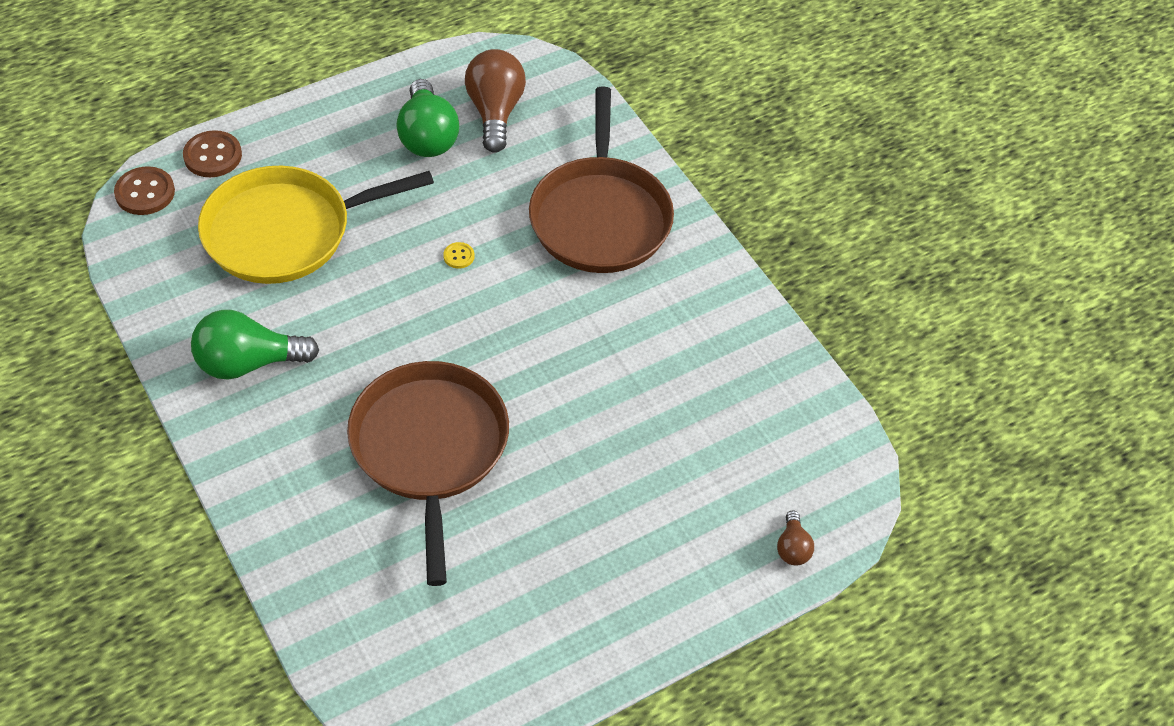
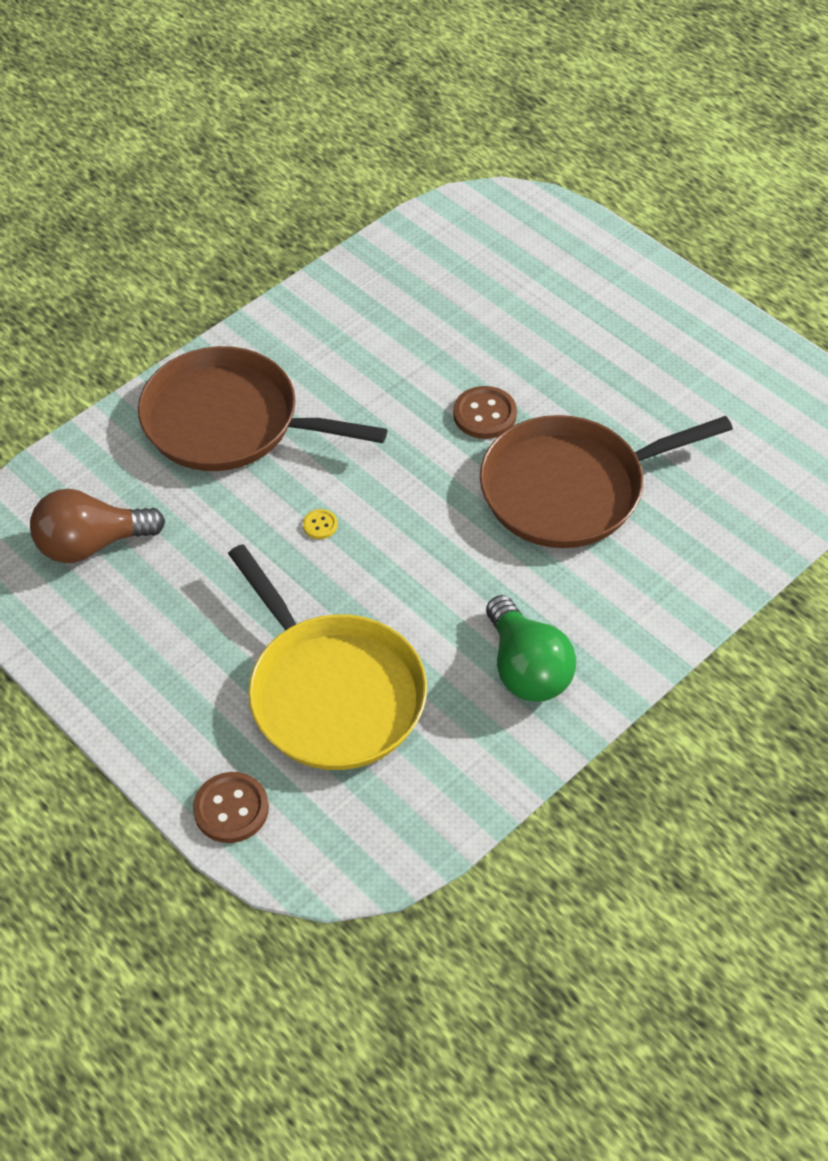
camera: 100 degrees left, 0 degrees up
(145, 193) = (312, 862): brown button -> brown button (485, 414)
(427, 136) = (146, 598): green light bulb -> none
(600, 216) = (229, 421): brown pan -> brown pan turned 150 degrees counterclockwise
(792, 548) = (567, 231): brown light bulb -> none

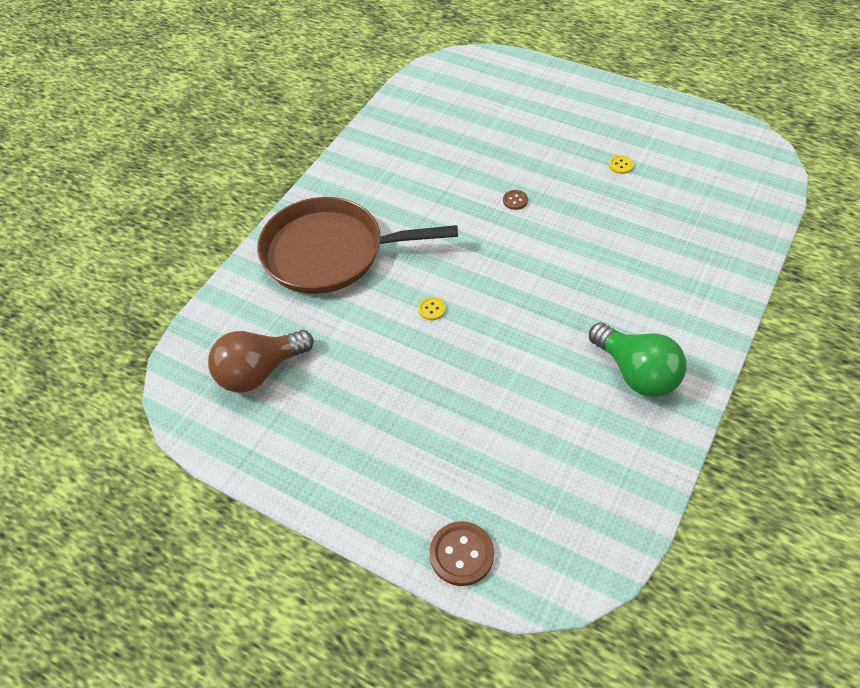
camera: 15 degrees left, 0 degrees up
(332, 692) = (499, 434): yellow pan -> none
(485, 414) = (515, 200): brown button -> brown button, size x0.52
(570, 488) = (601, 235): brown pan -> none
(643, 403) = (621, 165): none -> yellow button

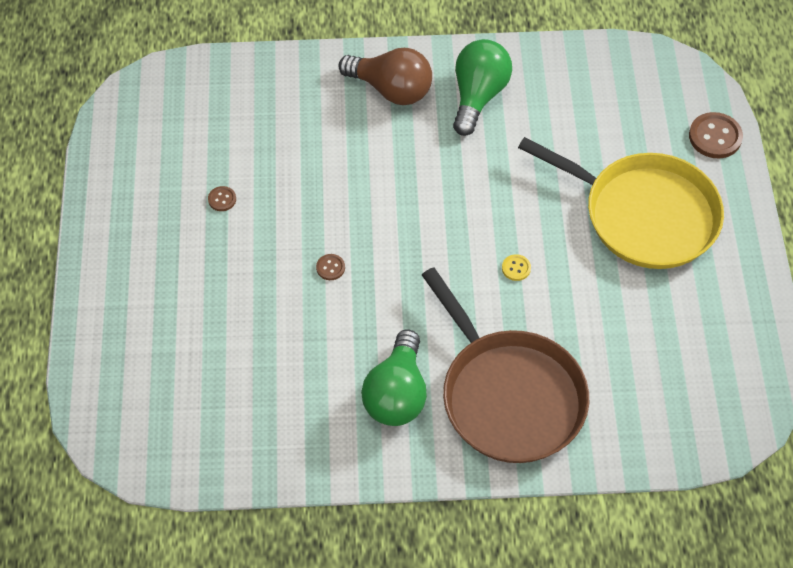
camera: 125 degrees left, 5 degrees up
(259, 371) = (682, 366): brown light bulb -> brown light bulb (391, 89)
(383, 194) = (397, 394): none -> green light bulb
(416, 431) = (644, 214): none -> yellow pan
(621, 165) = (222, 199): yellow button -> brown button

